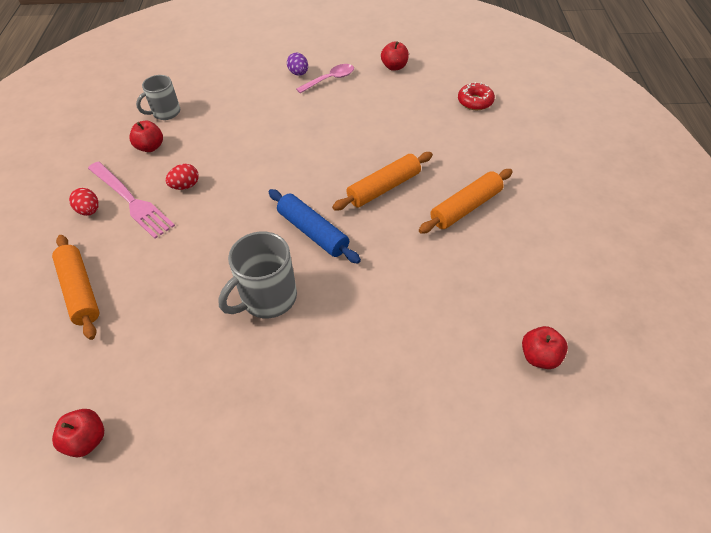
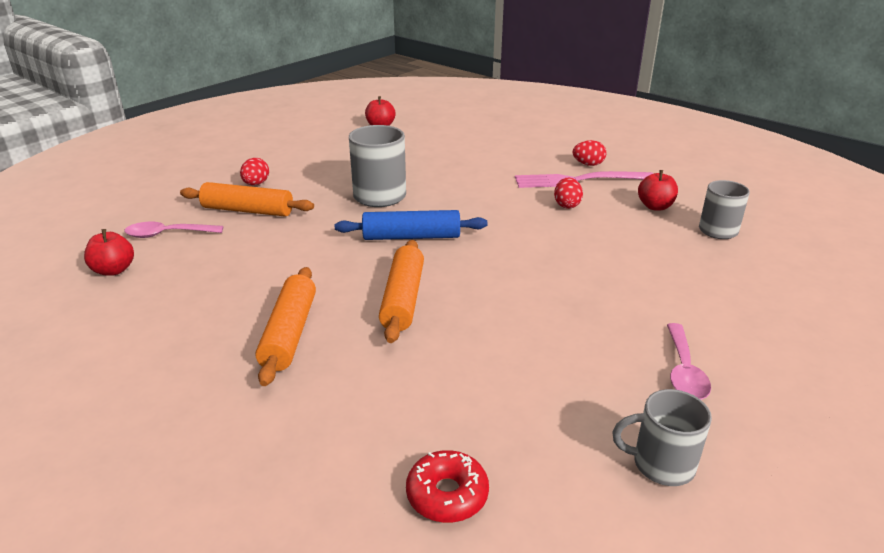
camera: 130 degrees right, 20 degrees down
(80, 291) = (499, 145): orange rolling pin -> orange rolling pin (248, 210)
(298, 73) = (731, 350): purple egg -> none
(334, 412) = (256, 184): none -> red egg
(394, 67) = (661, 464): red apple -> grey mug
(472, 380) = (167, 234): none -> pink spoon

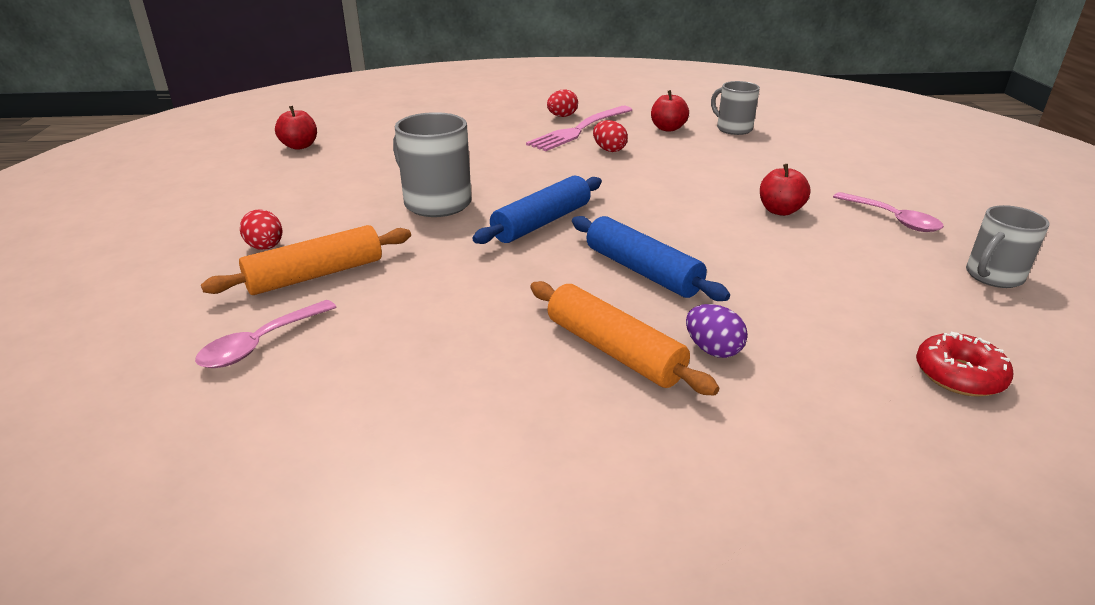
camera: 45 degrees left, 0 degrees up
(114, 270) = (271, 415): red apple -> red apple (780, 211)
(337, 368) = (712, 350): none -> purple egg
(402, 299) = (642, 271): orange rolling pin -> blue rolling pin

